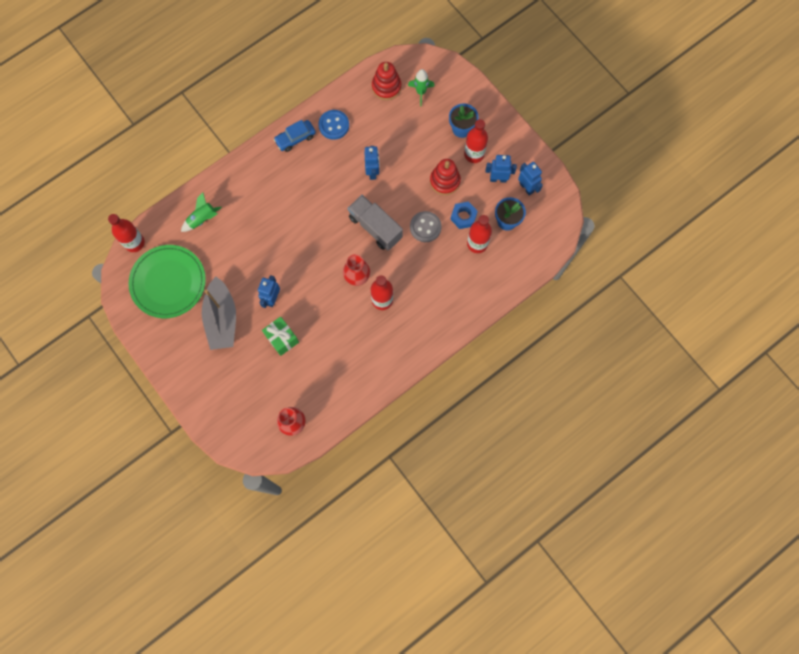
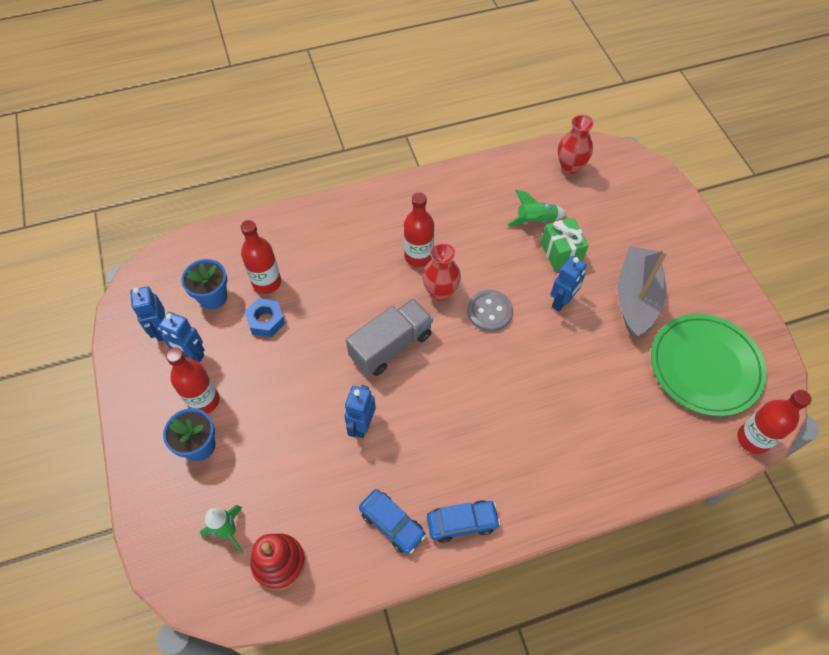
camera: 160 degrees left, 15 degrees down
(202, 219) = (641, 440): green rocket -> green rocket (535, 221)
(334, 125) = (392, 523): blue button -> blue car
(375, 227) = (391, 346): grey truck -> grey truck turned 105 degrees counterclockwise
(425, 227) = (323, 324): grey button -> grey button (489, 311)
(445, 181) = (265, 376): red stacking toy -> none

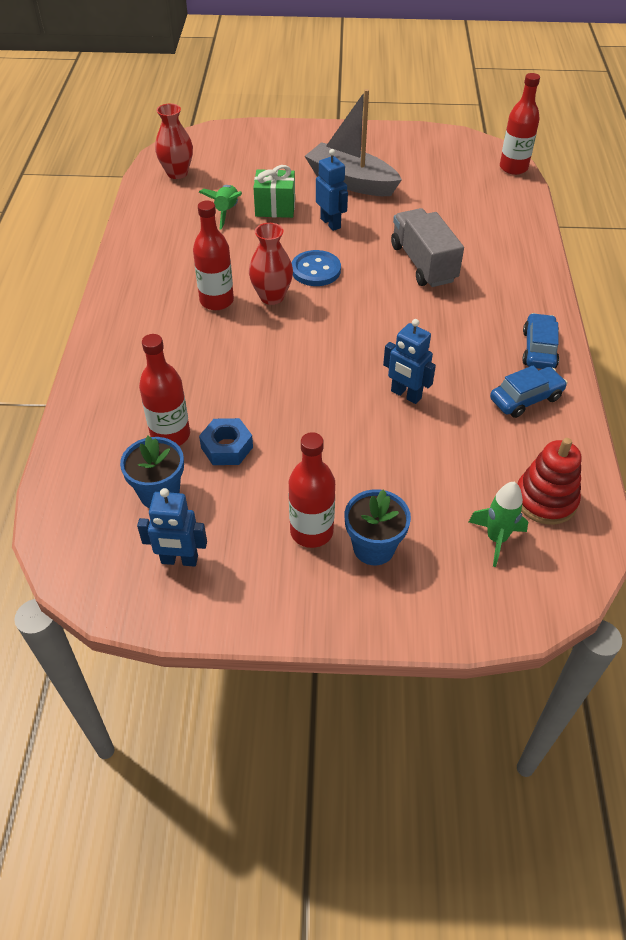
camera: 70 degrees left, 10 degrees down
(191, 354) = (236, 532): blue robot -> none
(391, 346) = (319, 349): grey truck -> grey truck (423, 263)
(489, 311) = (316, 270): grey button -> blue button
(705, 366) = (438, 168): green plate -> none

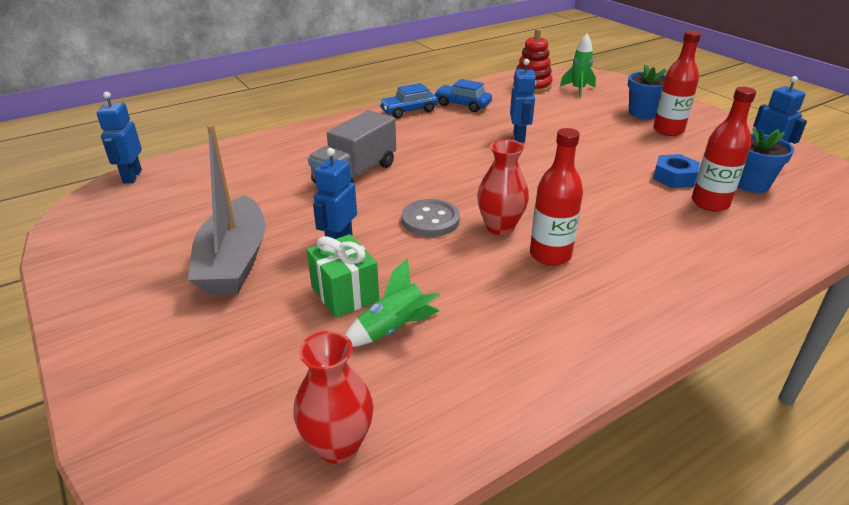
camera: 125 degrees left, 15 degrees down
(316, 270) = (430, 220): blue button -> grey button
(513, 168) = (132, 176): red bottle -> blue robot

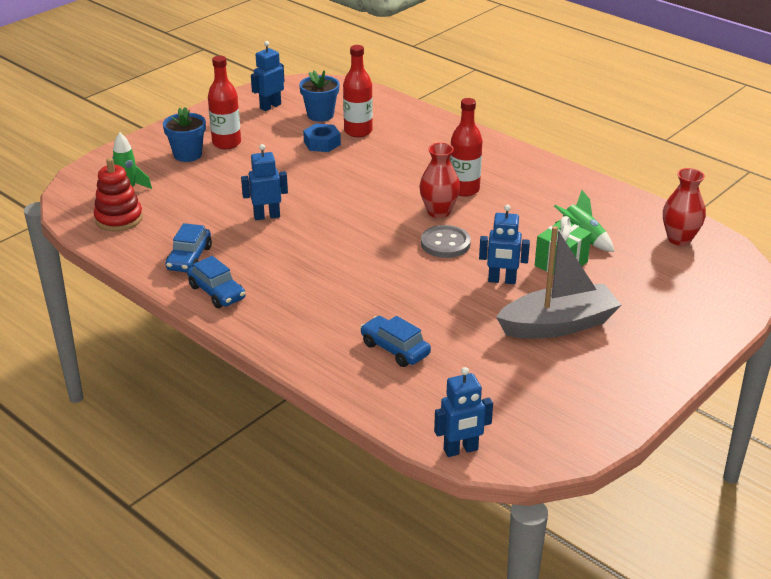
camera: 105 degrees left, 0 degrees up
(278, 168) = (395, 349): none -> blue car
(355, 174) = (384, 297): grey truck -> none

